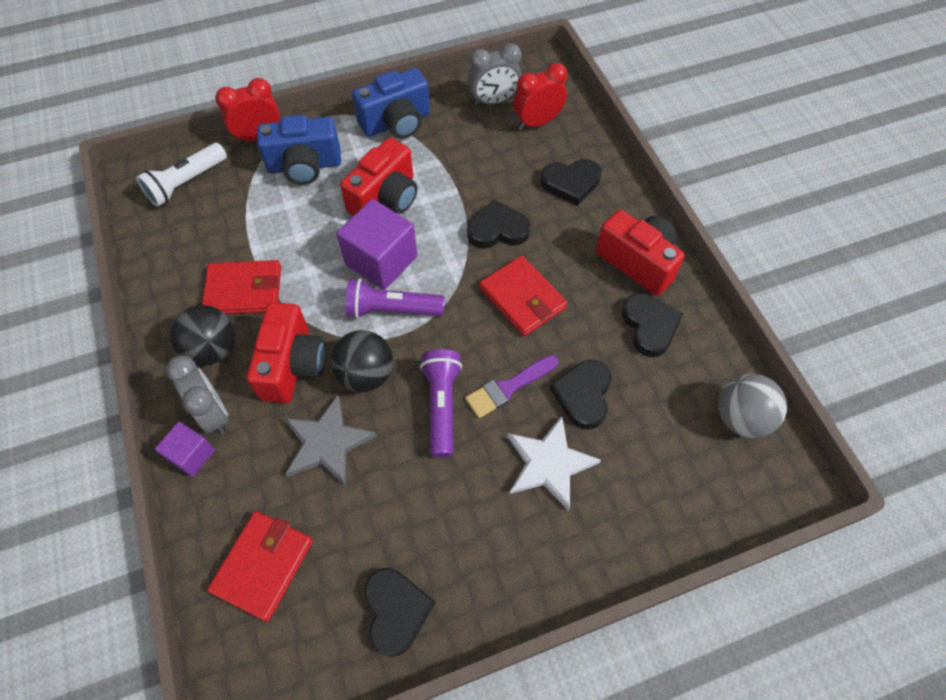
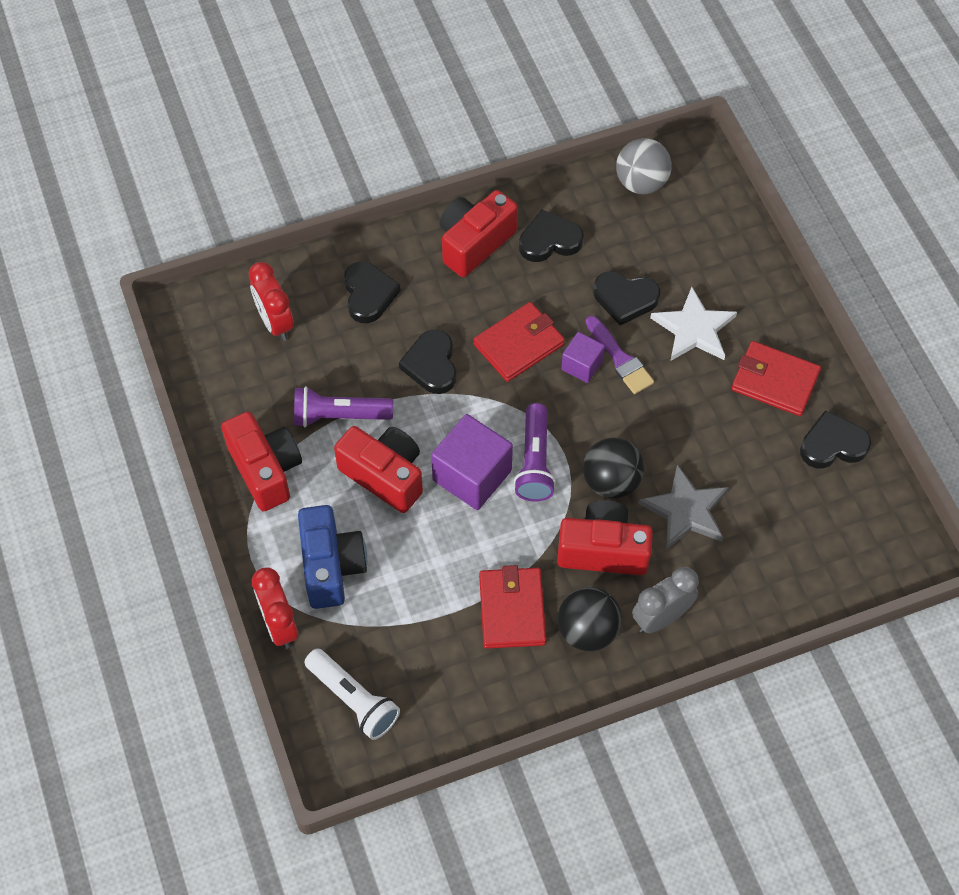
camera: 90 degrees left, 0 degrees up
(191, 455) = (706, 631): purple cube -> purple cube (582, 365)
(263, 566) = (806, 552): red wallet -> red wallet (775, 381)
(396, 123) = (266, 470): blue camera -> red camera
(441, 406) = (642, 414): purple flashlight -> purple flashlight (339, 416)
(494, 101) = (238, 366): grey clock -> none

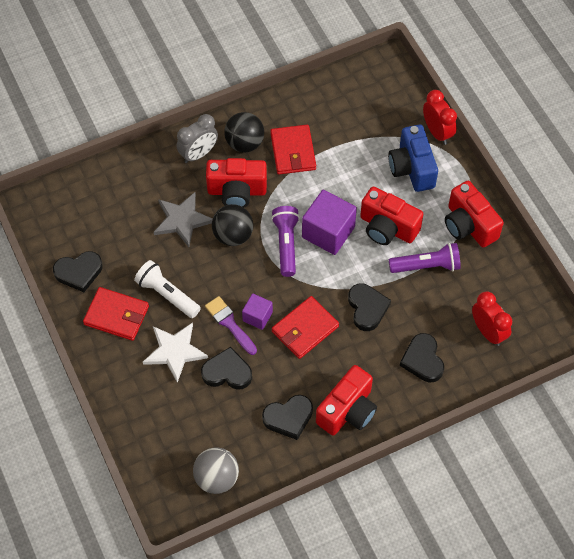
camera: 175 degrees right, 0 degrees up
(353, 699) = (383, 96): white flashlight -> white flashlight (167, 295)

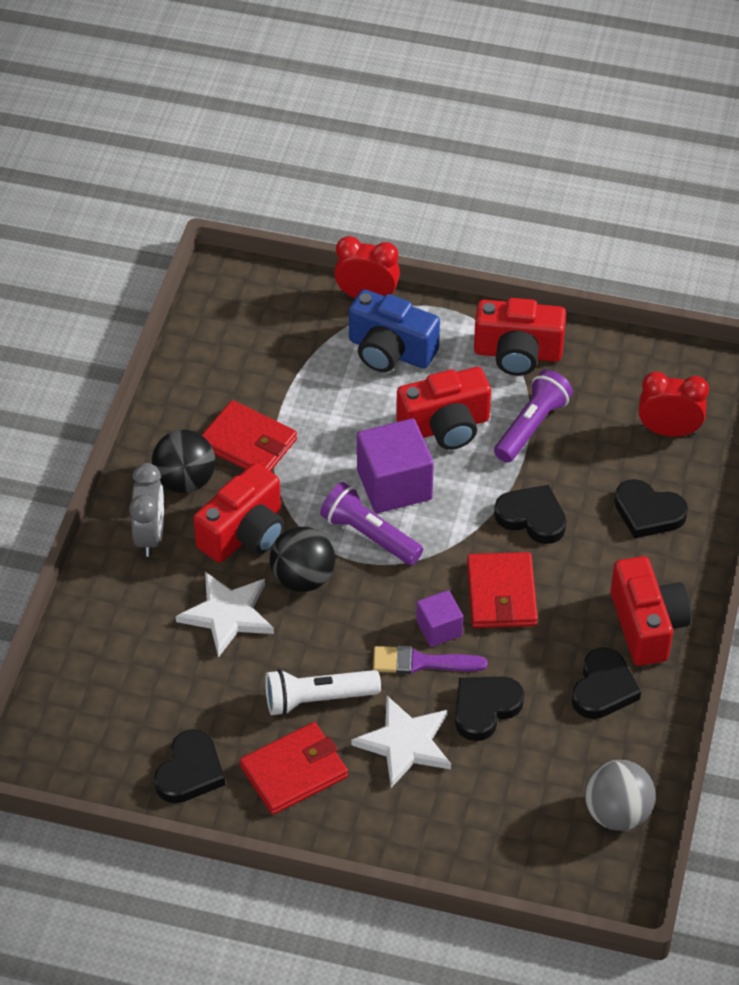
camera: 50 degrees left, 10 degrees down
(182, 220) = (227, 615): grey star -> white star

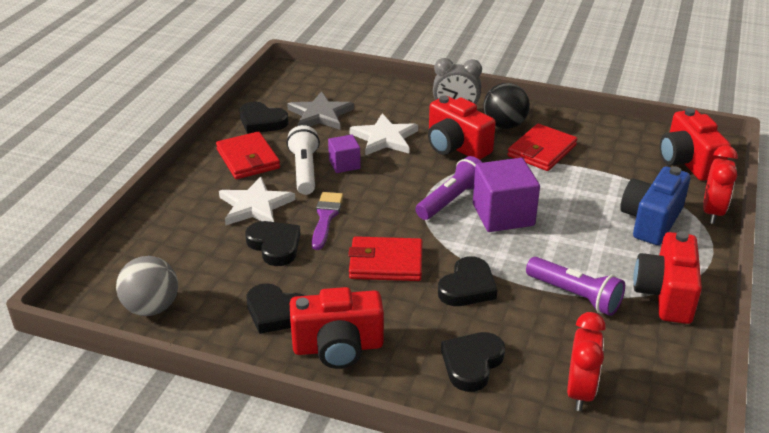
camera: 95 degrees right, 15 degrees down
(166, 699) = (320, 115): none -> grey star
(303, 578) = (413, 169): black ball -> none
(439, 628) = (356, 228): purple cube -> purple cube (344, 164)
(445, 427) = (568, 245): red camera -> red camera (687, 162)

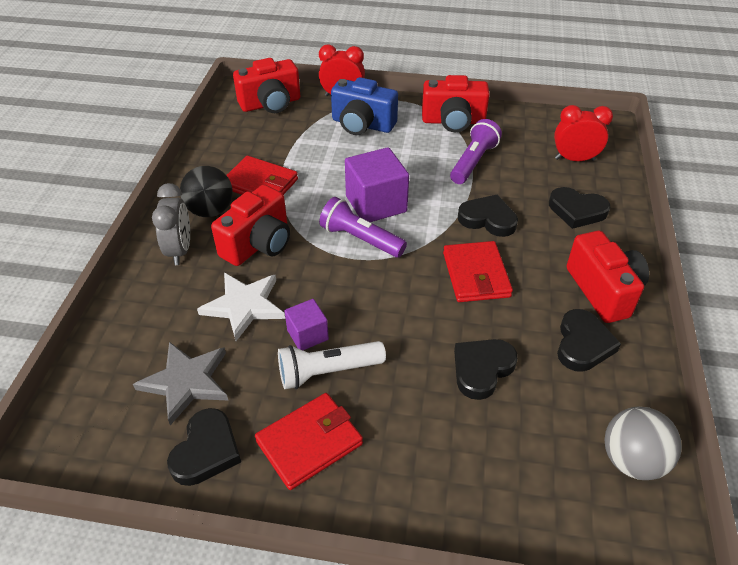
camera: 100 degrees left, 10 degrees up
(255, 206) = (414, 407): white star -> none
(326, 217) = (418, 333): purple brush -> none

